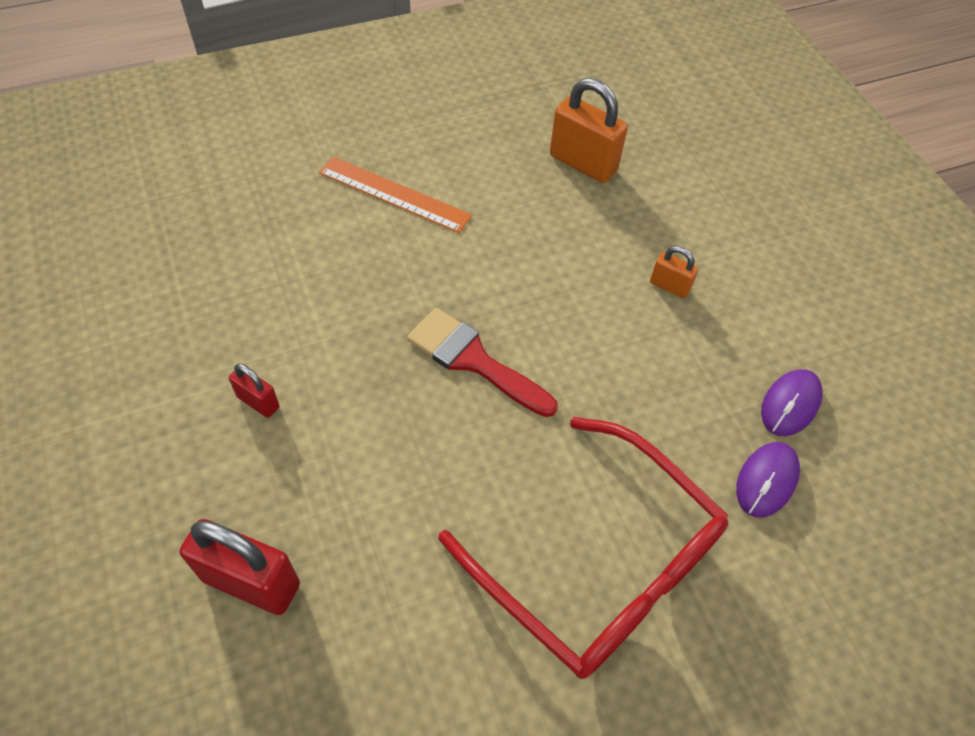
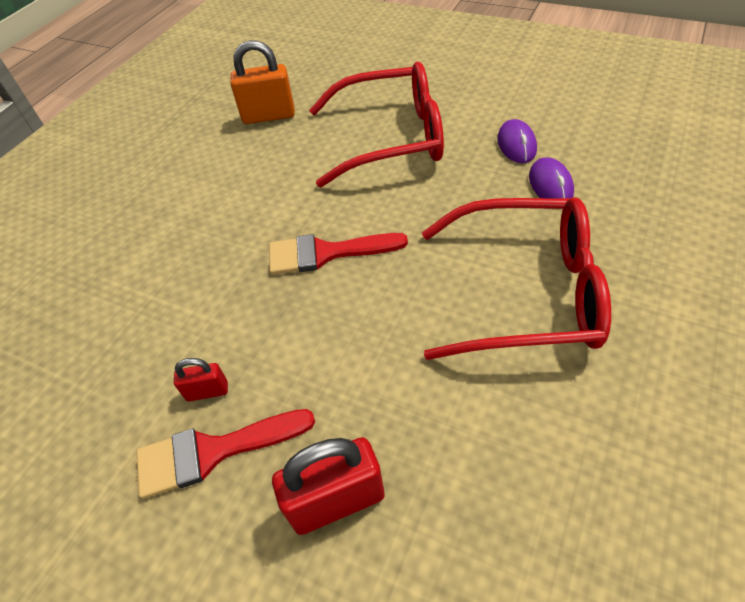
camera: 35 degrees left, 5 degrees down
(214, 456) = (213, 451): none -> red brush
(394, 194) = (164, 208): orange ruler -> none
(669, 286) = (390, 138): orange padlock -> red glasses

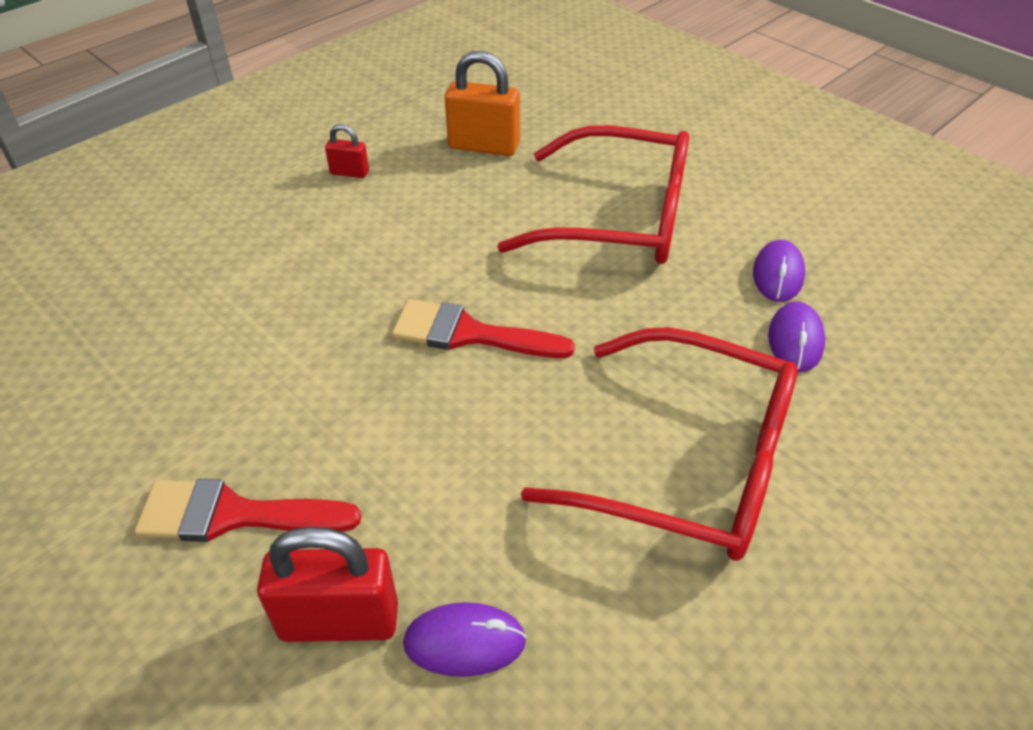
camera: 15 degrees right, 5 degrees down
(207, 391) = (259, 446): red padlock -> red padlock (349, 173)
(437, 479) = (464, 642): none -> purple mouse

